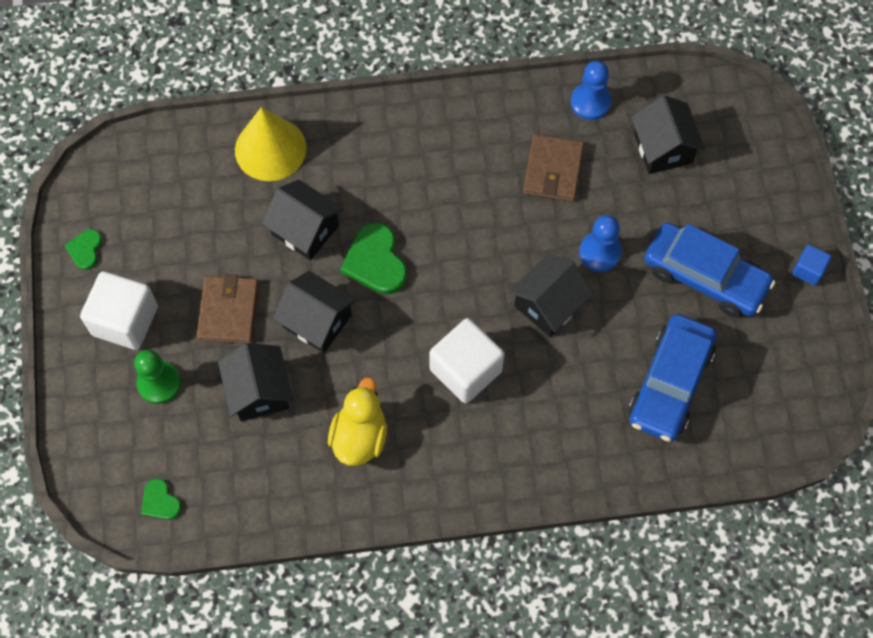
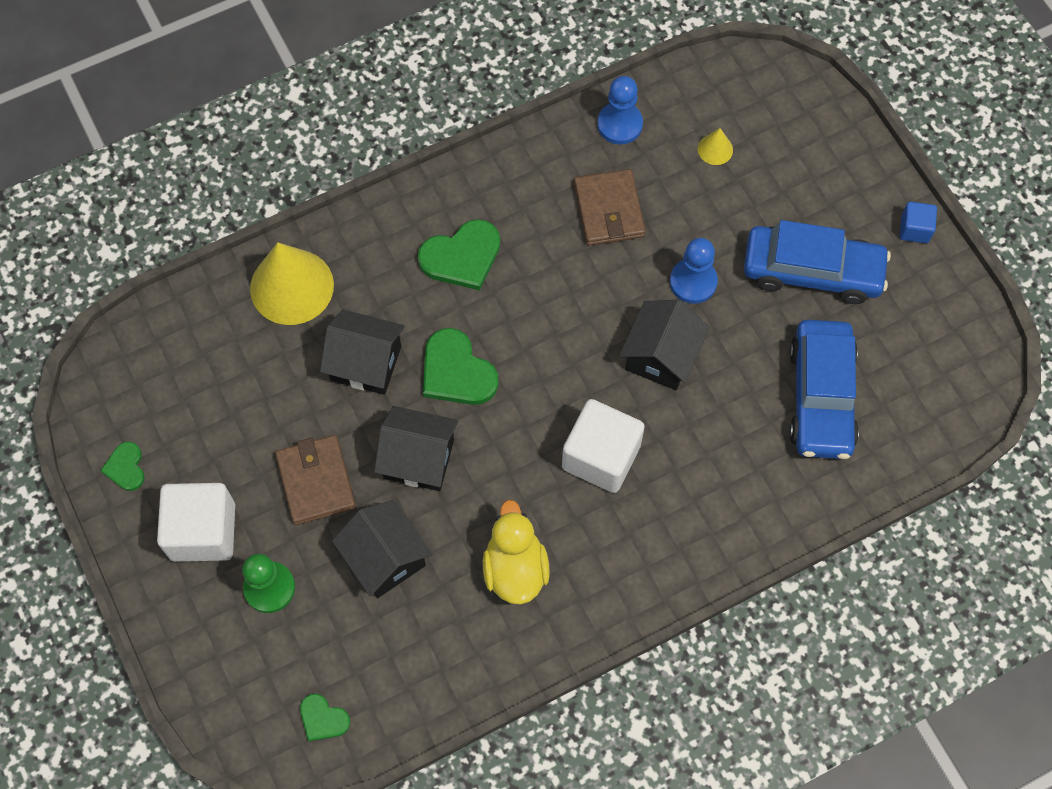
camera: 20 degrees left, 0 degrees up
(416, 169) = (462, 257): none -> green heart
(663, 148) = (715, 149): black house -> yellow cone

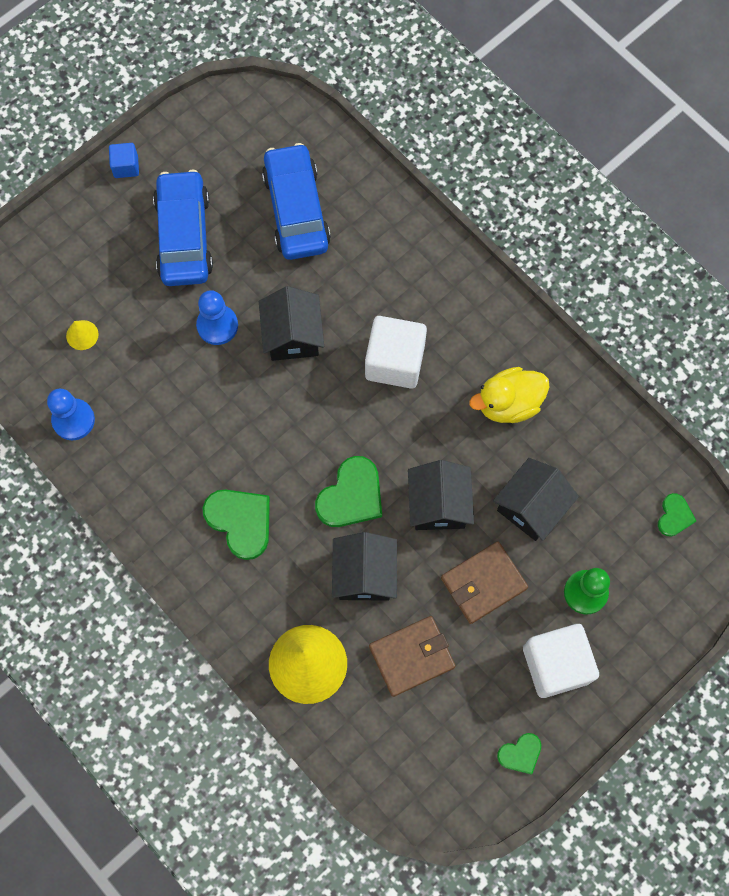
camera: 105 degrees left, 5 degrees up
(609, 210) = (164, 409): brown wallet -> brown wallet (411, 656)
(661, 356) = (293, 335): black house -> black house turned 75 degrees clockwise
(821, 397) = (296, 210): blue car -> blue car turned 90 degrees counterclockwise

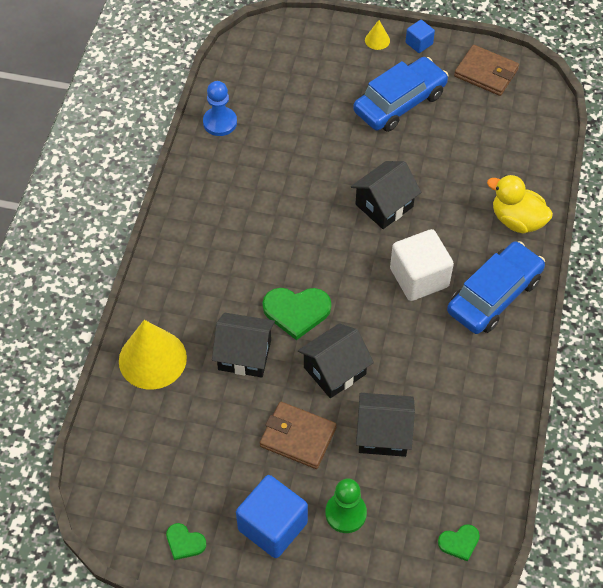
camera: 55 degrees right, 15 degrees down
(82, 335) = (282, 91): yellow cone -> yellow cone (377, 40)
(217, 325) = (353, 159): blue pawn -> none
(240, 521) = (224, 256): green heart -> none
(296, 210) = (478, 152): blue car -> blue car (494, 295)
(364, 574) = (244, 355): black house -> black house turned 45 degrees clockwise
(411, 656) = (206, 422): brown wallet -> brown wallet (486, 73)
(508, 403) = (451, 370): yellow duck -> yellow duck (517, 220)
(556, 664) = (272, 526): white cube -> blue cube

